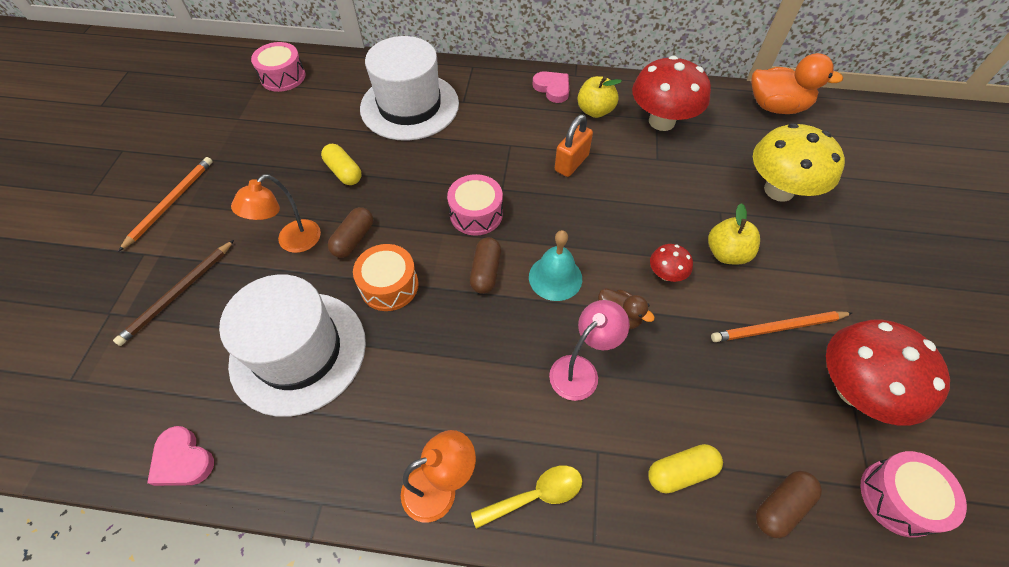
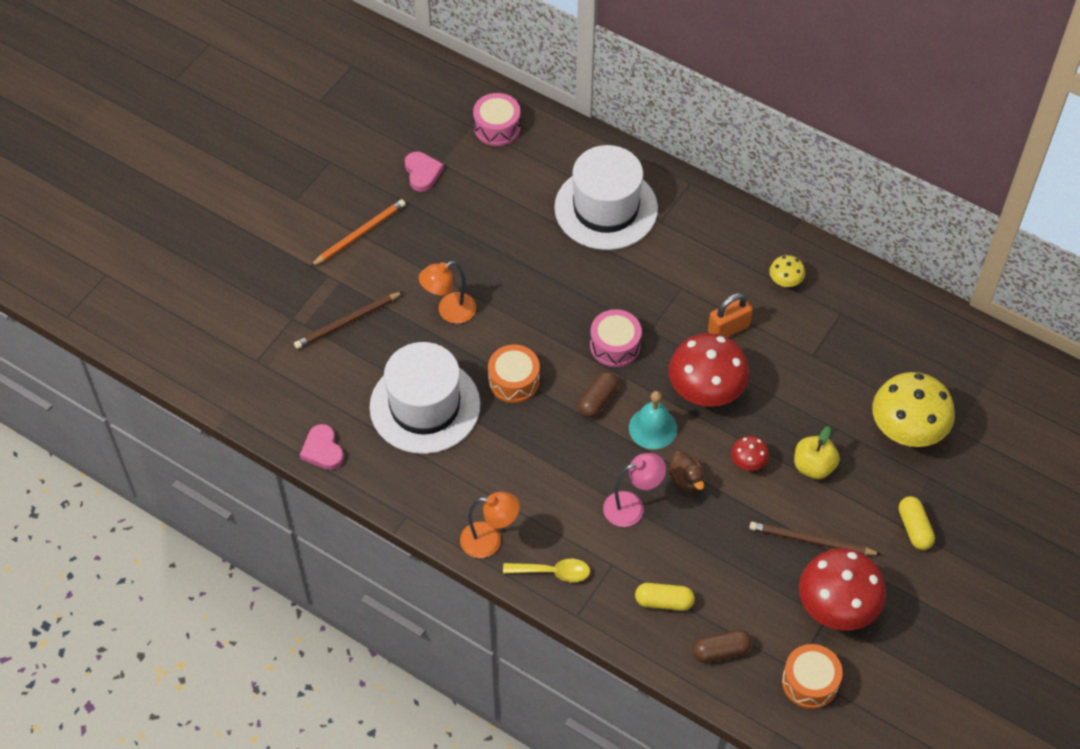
camera: 25 degrees right, 0 degrees up
(344, 172) = (516, 259): yellow capsule -> yellow capsule (914, 528)
(354, 239) = (501, 328): brown capsule -> none
(552, 88) = (757, 240): pink heart -> pink heart (422, 173)
(595, 111) = (785, 281): yellow apple -> yellow mushroom
(661, 121) = (844, 318): red mushroom -> red mushroom (706, 391)
(776, 107) = (975, 346): orange duck -> none
(777, 328) = (811, 541): orange pencil -> brown pencil
(898, 498) = (810, 682): pink drum -> orange drum

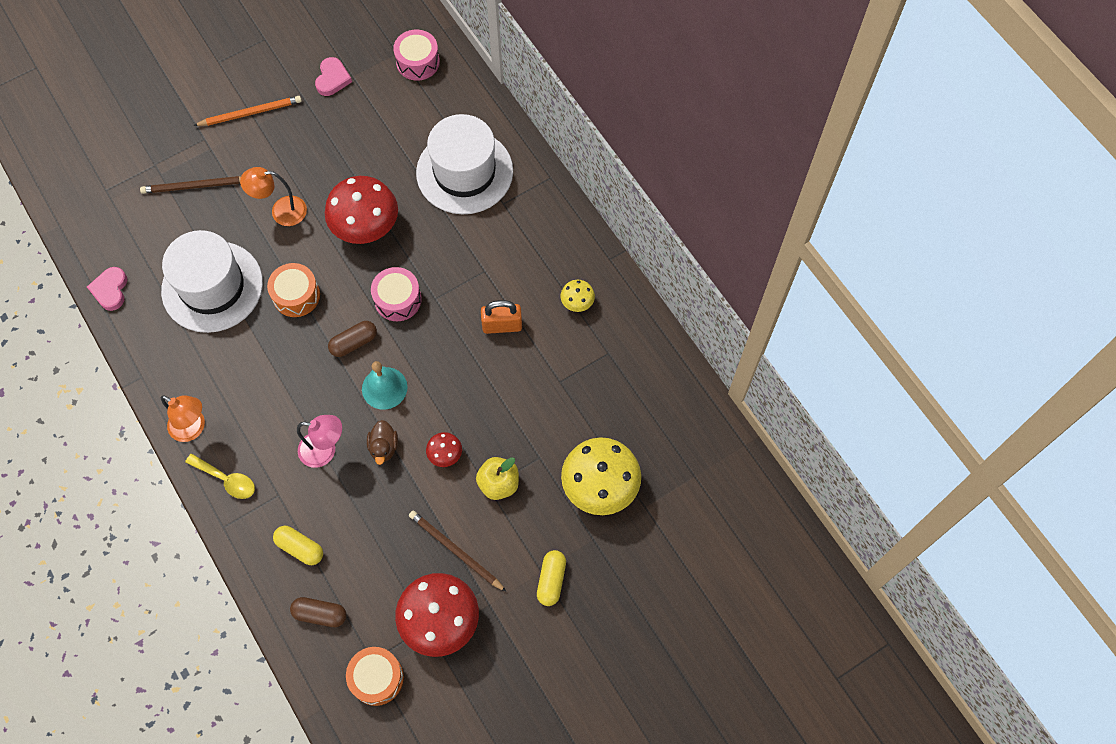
camera: 25 degrees right, 10 degrees up
(706, 391) = (448, 374): red mushroom -> red mushroom (366, 227)

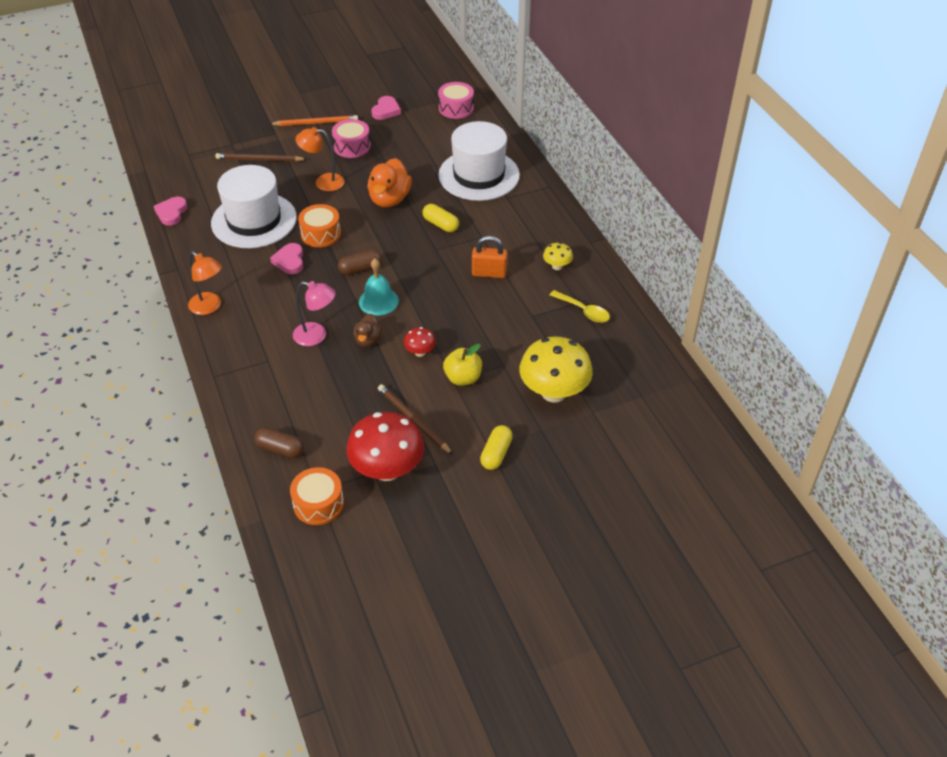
camera: 10 degrees right, 20 degrees down
(226, 479) = (227, 344): yellow spoon -> yellow spoon (583, 311)
(269, 343) = (289, 261): none -> pink heart
(300, 548) = (276, 399): yellow capsule -> yellow capsule (440, 224)
(366, 227) = (389, 199): red mushroom -> orange duck
(397, 299) = (404, 246): pink drum -> pink drum (352, 146)

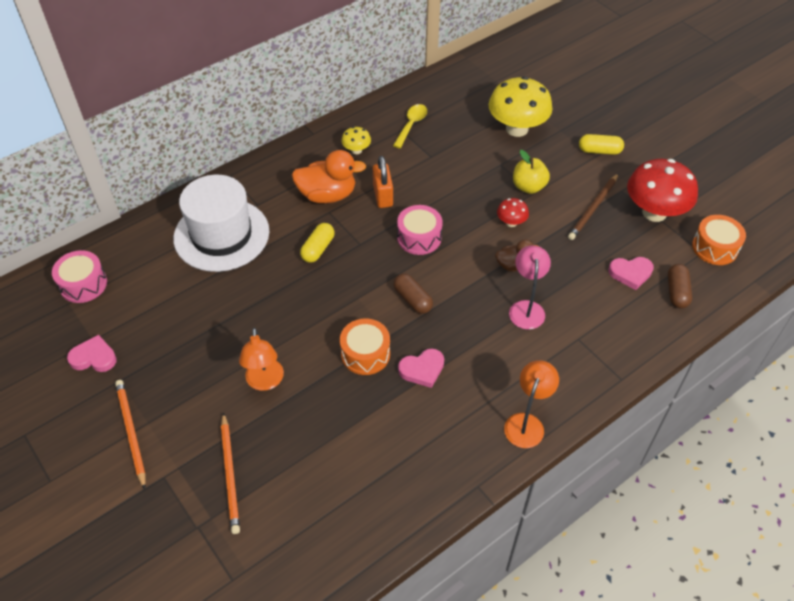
camera: 105 degrees left, 5 degrees up
(171, 213) = (373, 542): pink heart -> pink heart (630, 273)
(254, 220) = (360, 433): white hat -> none
(259, 160) = (230, 474): brown pencil -> orange pencil
(352, 146) = (183, 373): pink drum -> pink drum (419, 237)
(378, 301) = (455, 271): turquoise bell -> none
(389, 199) = (284, 305): orange duck -> orange duck (327, 195)

